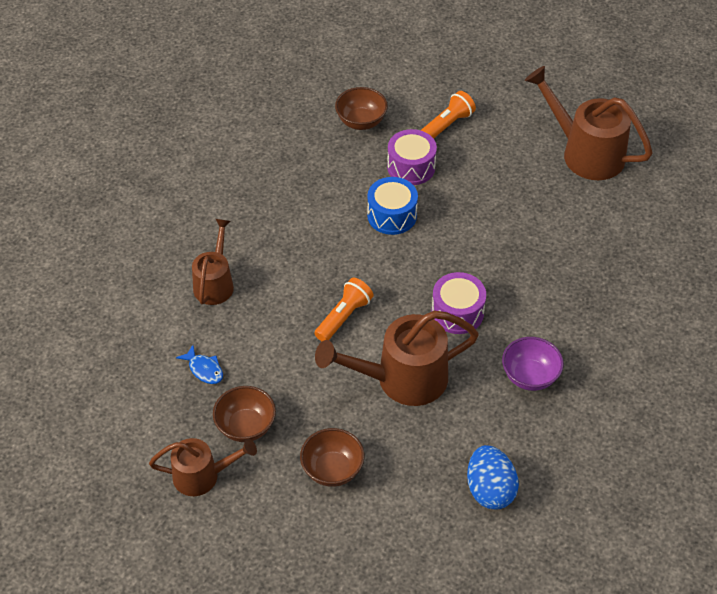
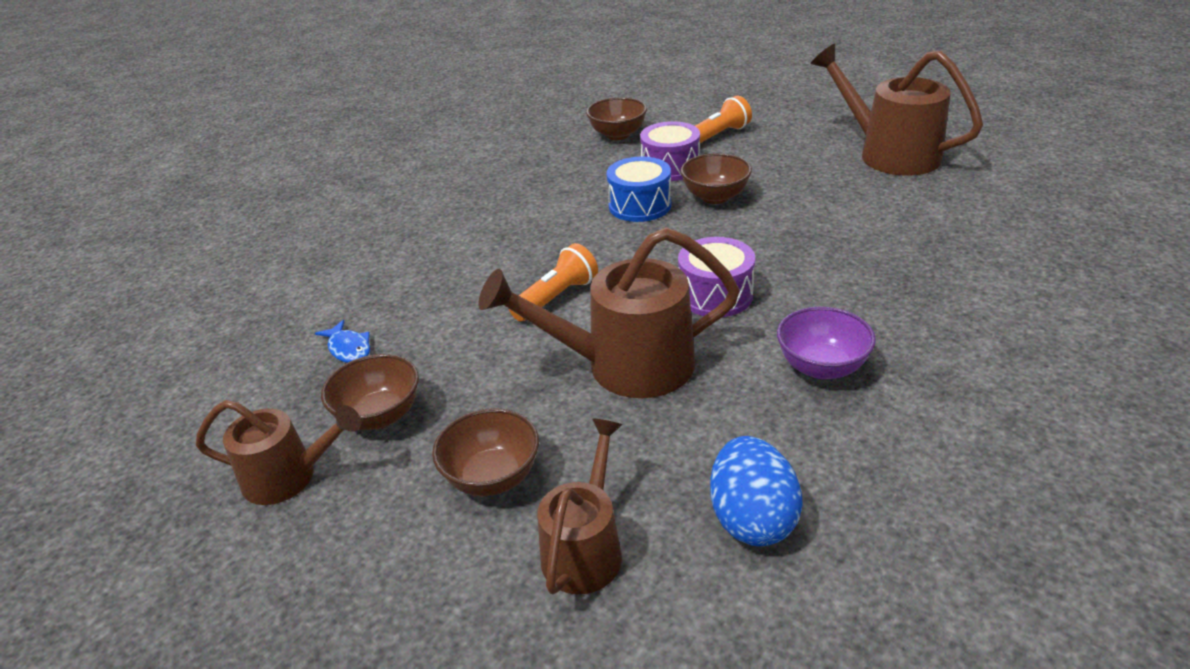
camera: 10 degrees right, 15 degrees down
(215, 282) = (400, 263): brown watering can -> brown watering can (585, 547)
(450, 205) = (715, 197): none -> brown bowl

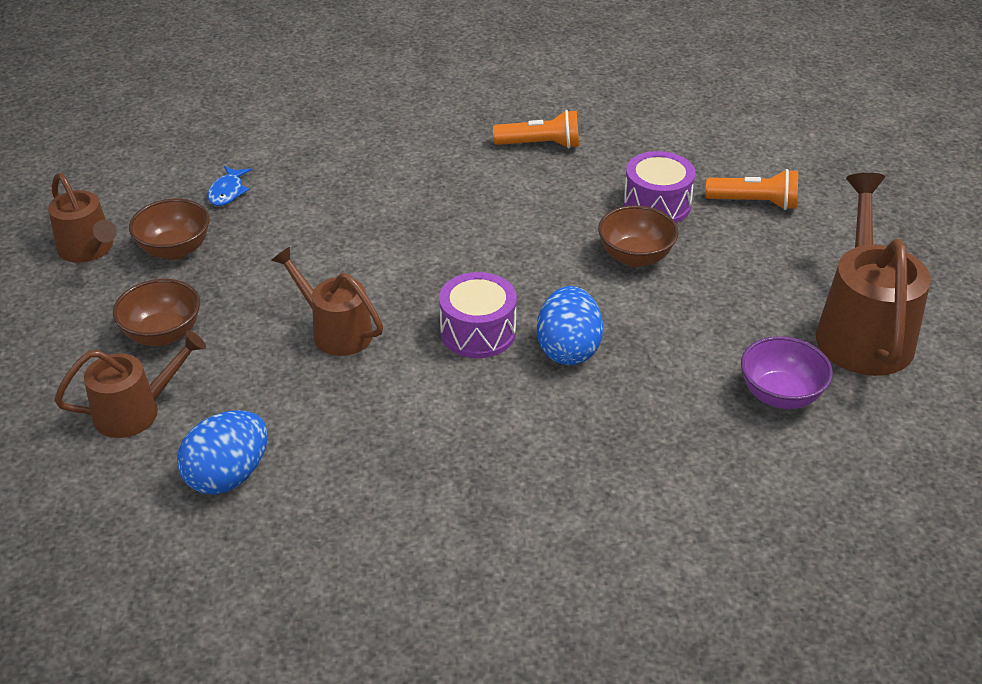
camera: 45 degrees right, 5 degrees up
(556, 297) = (385, 251): orange flashlight -> orange flashlight (540, 145)
(617, 135) = (678, 144): brown bowl -> none
(623, 366) = (335, 330): brown watering can -> brown watering can, size x0.61
(640, 205) = (568, 222): blue drum -> none
(784, 264) = (568, 349): none -> blue egg
(821, 367) = (437, 436): purple bowl -> purple bowl (780, 395)

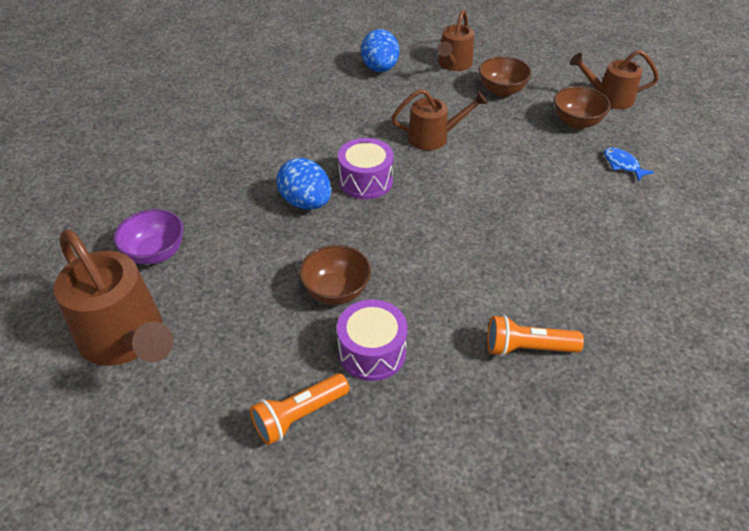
camera: 135 degrees right, 5 degrees up
(540, 145) = (527, 348): orange flashlight -> orange flashlight turned 45 degrees clockwise

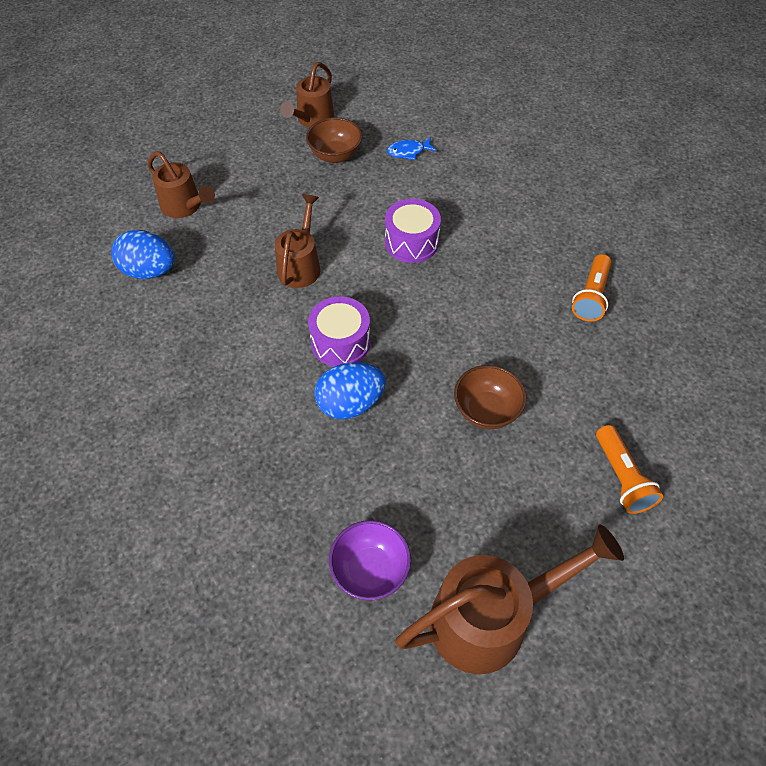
camera: 70 degrees left, 10 degrees up
(372, 352) = (566, 403): purple drum -> purple drum (411, 242)
(501, 90) = (255, 187): brown bowl -> none

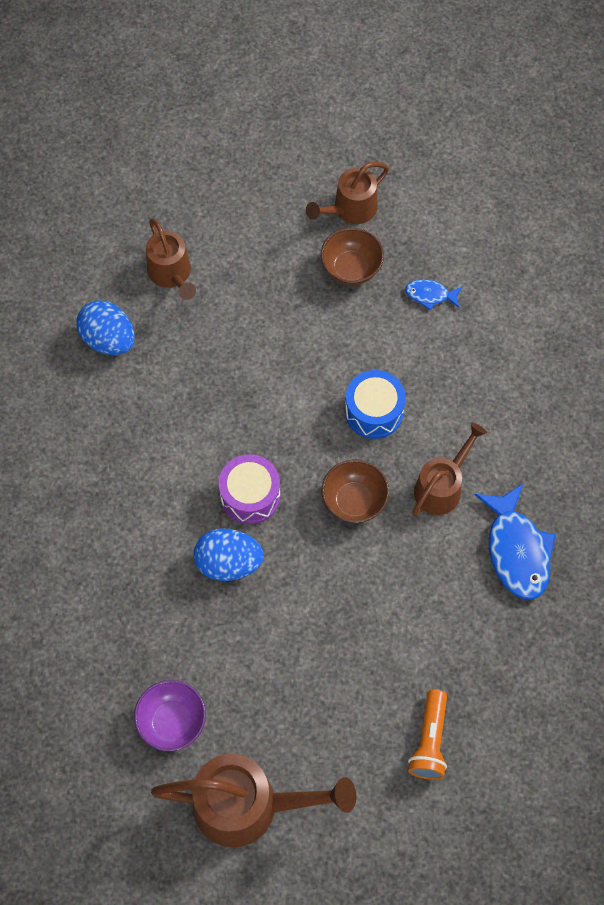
camera: 25 degrees right, 10 degrees up
(300, 265) = (253, 392): brown watering can -> brown watering can (442, 486)
(411, 242) = (374, 411): purple drum -> blue drum
(486, 411) = (346, 624): brown bowl -> brown bowl (354, 501)
(591, 296) = (516, 550): orange flashlight -> blue fish

